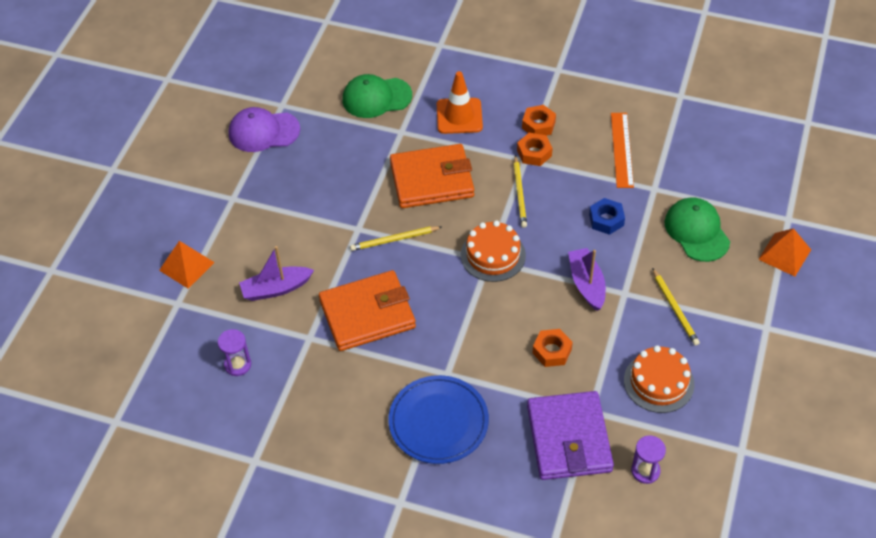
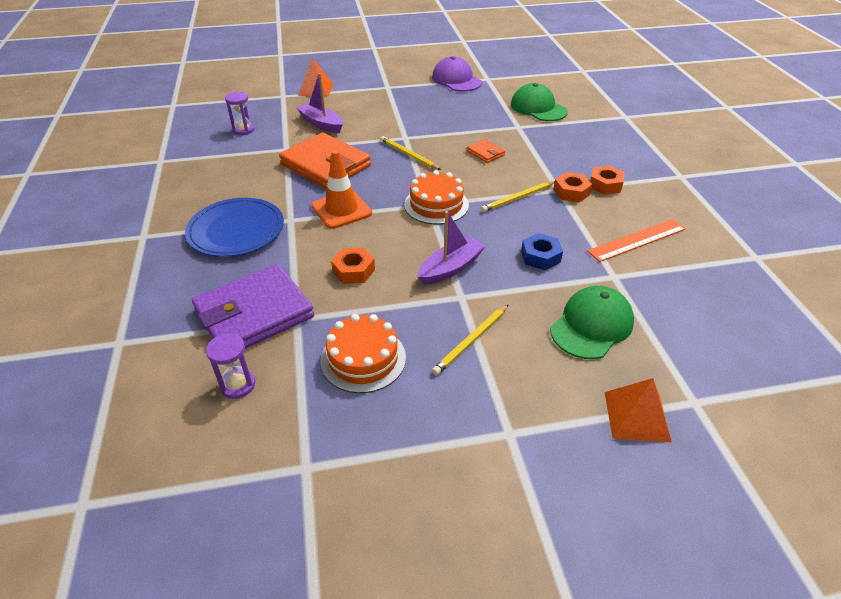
camera: 60 degrees right, 10 degrees down
(432, 180) = (485, 153): orange wallet -> orange wallet, size x0.43
(459, 116) = (565, 145): orange traffic cone -> orange traffic cone (341, 210)

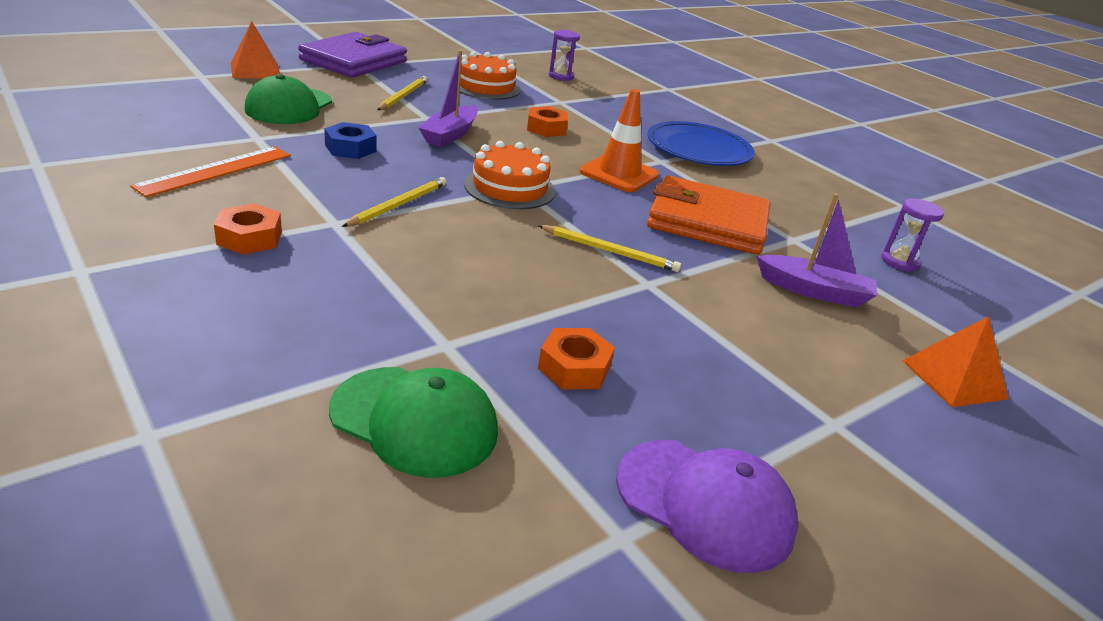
camera: 150 degrees right, 10 degrees down
(254, 314) = (597, 103): purple wallet -> purple wallet (354, 61)
(485, 153) = (484, 271): orange wallet -> none
(571, 192) = (313, 221): orange nut -> orange nut (574, 368)

